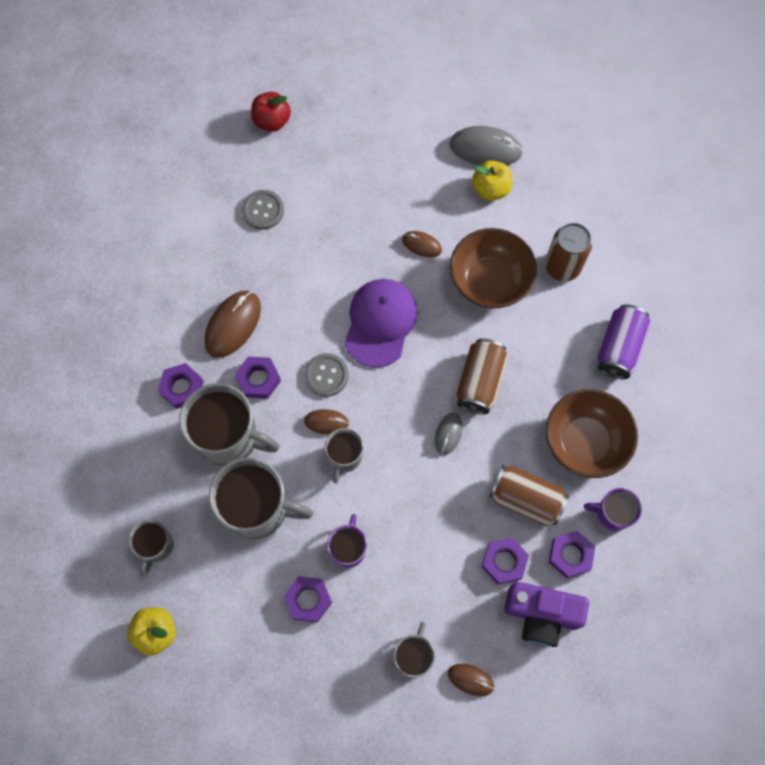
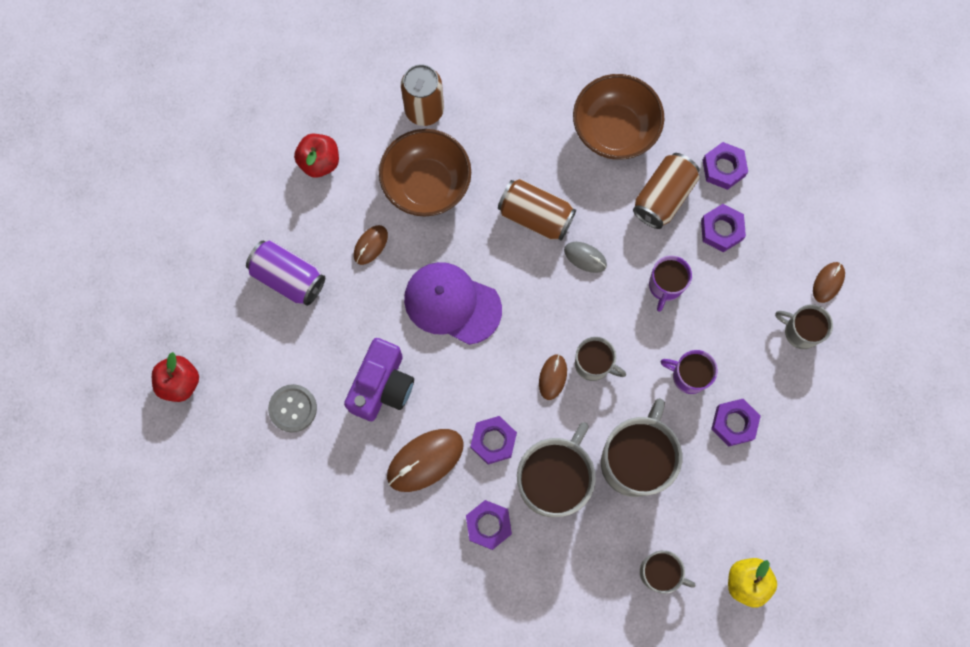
camera: 80 degrees left, 5 degrees up
(233, 325) = (425, 460): brown mouse -> brown mouse turned 75 degrees counterclockwise
(326, 375) = (501, 369): grey button -> none
(485, 149) = (270, 157): grey mouse -> none
(490, 189) = (320, 162): yellow apple -> red apple
(541, 615) = (776, 206): purple camera -> purple camera (382, 386)
(611, 514) = (689, 122): purple mug -> purple mug (665, 286)
(619, 348) = (523, 76): purple can -> purple can (288, 278)

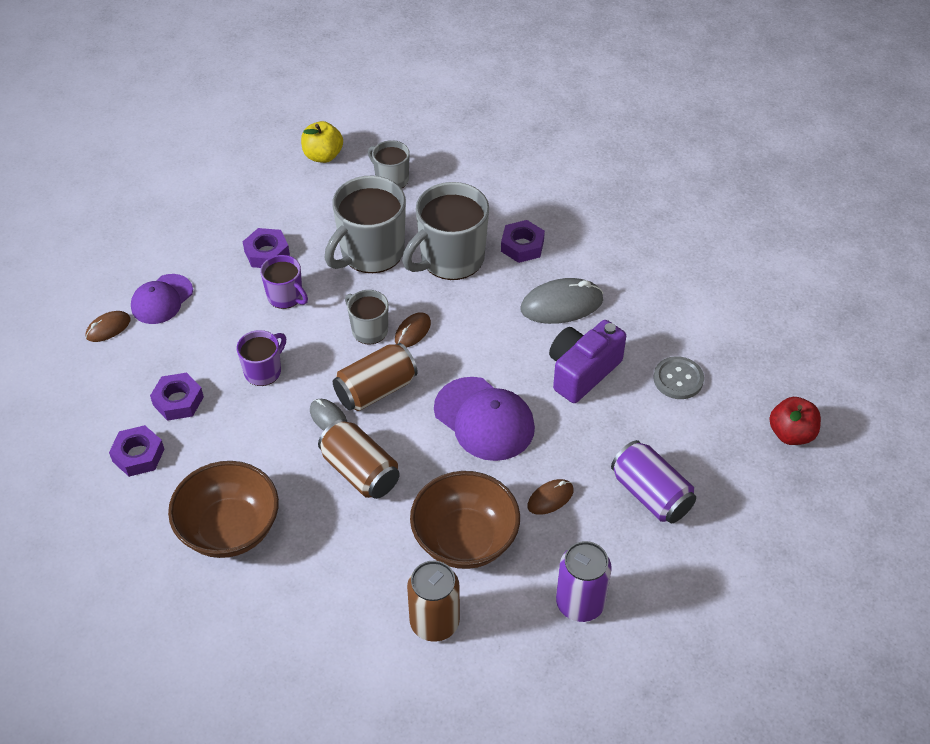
camera: 160 degrees left, 25 degrees down
(320, 162) = (580, 603): red apple -> purple can
(425, 460) = (561, 305): brown mouse -> grey mouse
(493, 441) = (491, 301): purple nut -> none
(663, 197) = (217, 448): brown can -> brown can (376, 390)
(800, 331) = (162, 299): grey mug -> purple cap

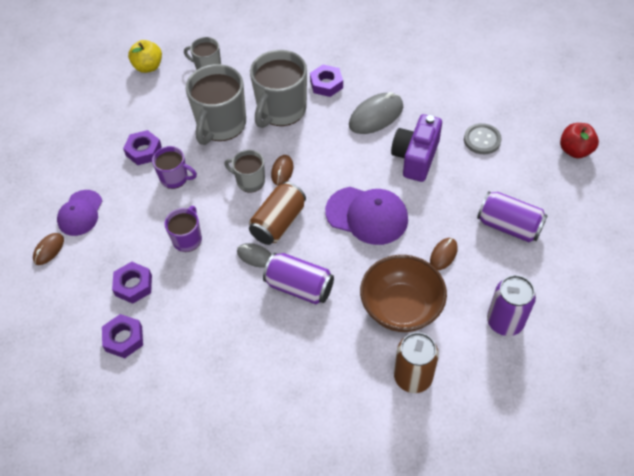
camera: 20 degrees left, 5 degrees up
(229, 529) = (225, 368): brown bowl -> none
(360, 471) = (299, 287): brown can -> purple can

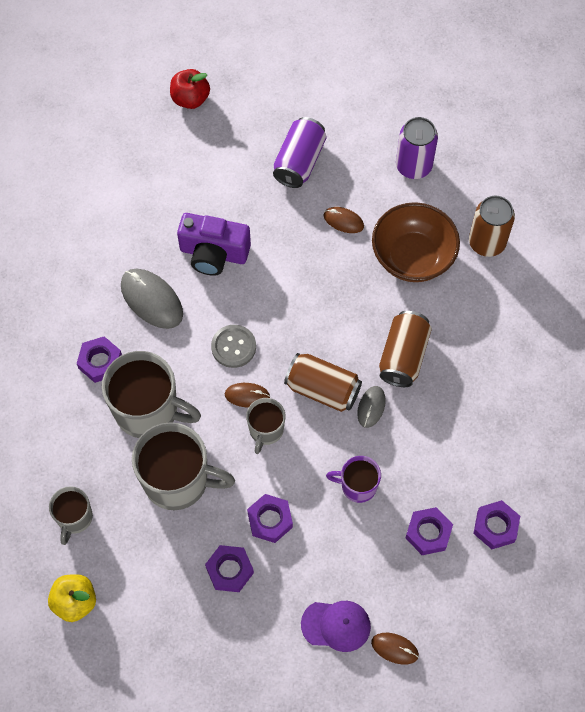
camera: 100 degrees left, 10 degrees up
(175, 178) = (270, 520): purple mug -> purple nut
(299, 287) = (403, 356): purple can -> brown can
(367, 215) = (301, 298): purple cap -> none
(482, 140) = (182, 187): grey button -> grey button (233, 347)

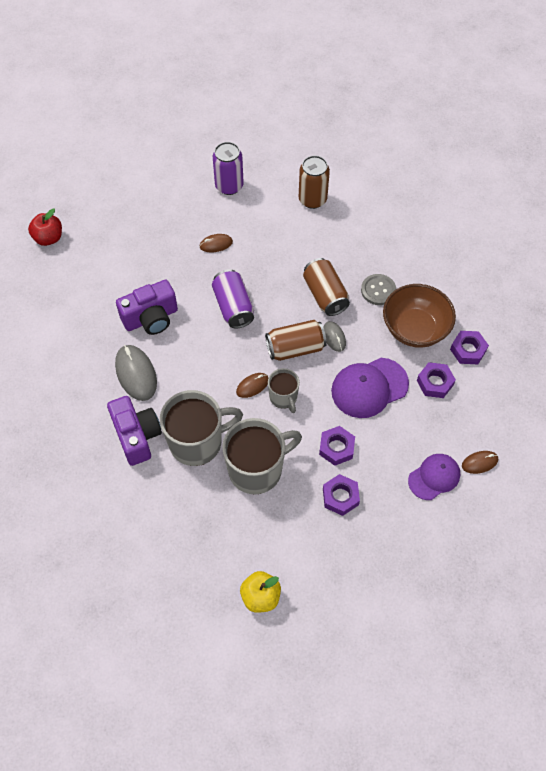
camera: 40 degrees left, 5 degrees down
(74, 518) = (211, 545): grey mug -> none
(100, 362) = (137, 436): purple nut -> purple camera
(151, 300) = (136, 374): grey mouse -> grey mouse turned 60 degrees clockwise
(233, 347) = (216, 364): grey button -> grey button (378, 290)
(299, 162) = (156, 229): purple can -> purple can (233, 307)
(357, 486) = (369, 388): purple mug -> purple cap
(412, 257) = (277, 236): brown bowl -> brown bowl (415, 329)

